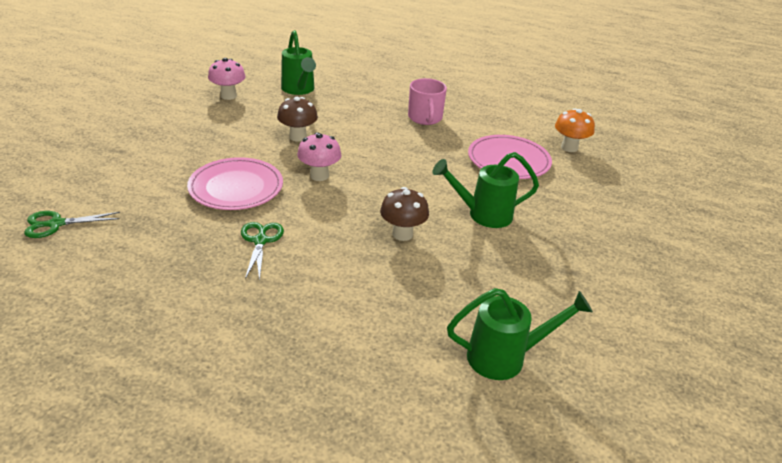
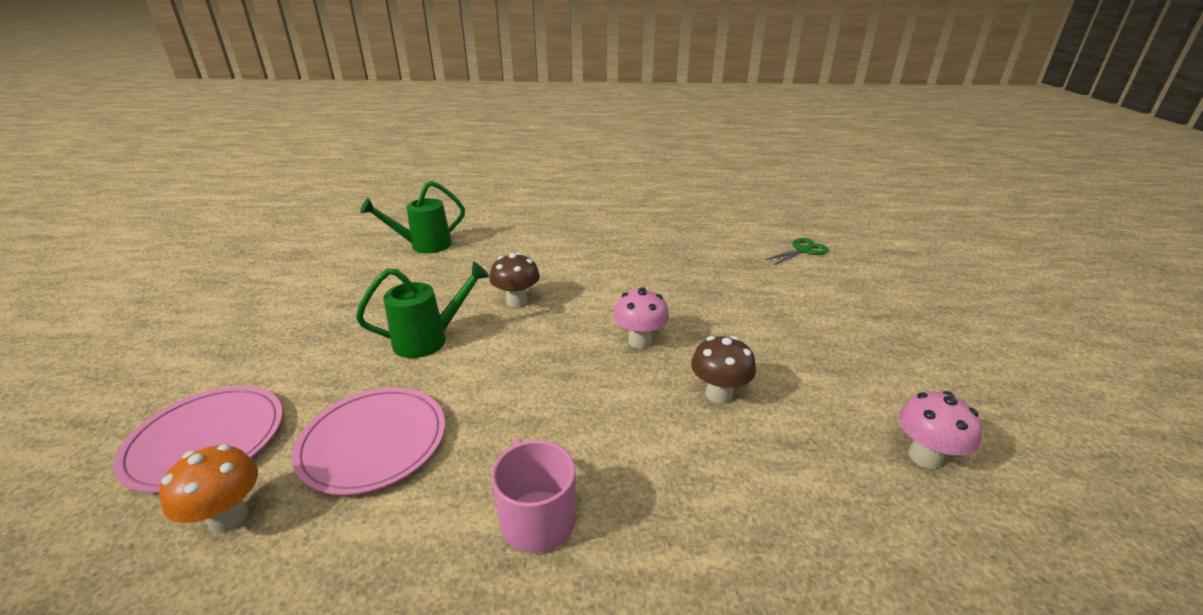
camera: 165 degrees right, 5 degrees down
(236, 187) = (711, 307): pink plate -> pink plate (206, 440)
(260, 241) = (639, 271): green scissors -> none
(299, 90) = (842, 529): green watering can -> none

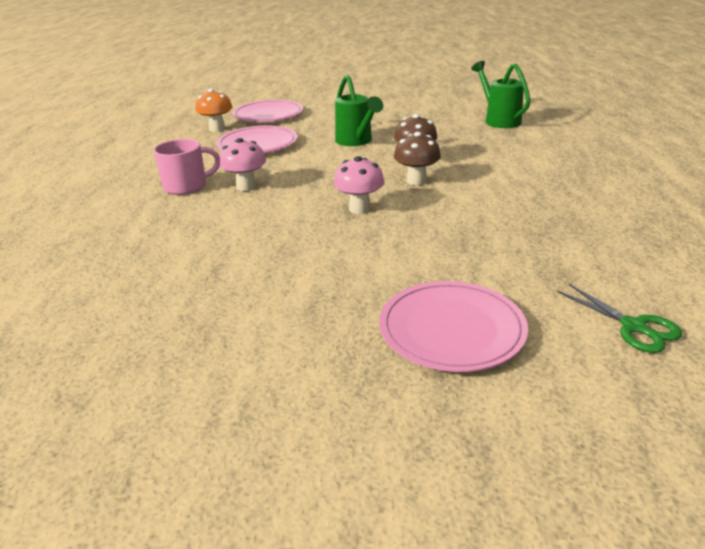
camera: 90 degrees right, 0 degrees up
(719, 394) = (282, 241): brown mushroom -> brown mushroom (416, 181)
(835, 307) = (451, 329): none -> pink plate
(925, 456) = (178, 335): pink mushroom -> pink mushroom (246, 187)

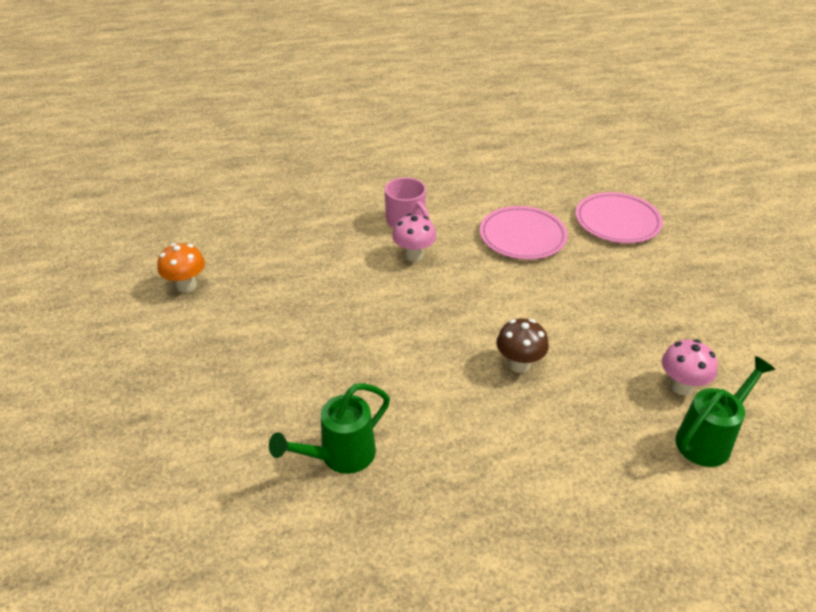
camera: 75 degrees right, 10 degrees up
(217, 129) = (555, 198): orange mushroom -> orange mushroom (186, 286)
(356, 141) = (560, 307): green watering can -> green watering can (340, 456)
(359, 209) = (382, 339): pink mushroom -> pink mushroom (681, 386)
(416, 181) = (459, 372): brown mushroom -> none
(451, 329) = (183, 423): pink plate -> none
(633, 327) = (182, 548): green scissors -> none

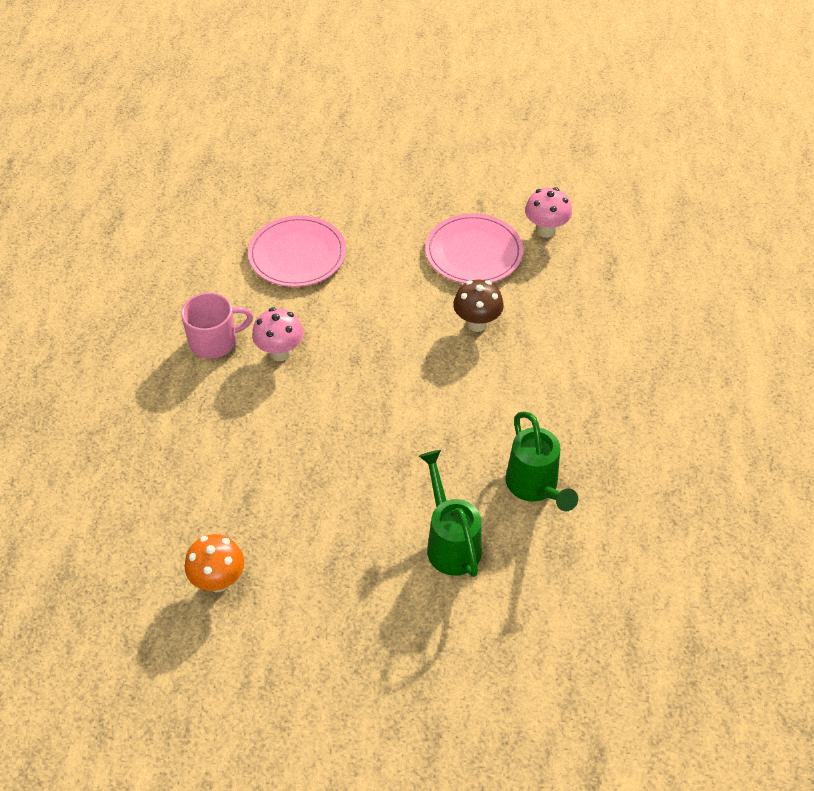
camera: 70 degrees left, 10 degrees up
(617, 221) = (314, 176): pink plate -> pink plate (473, 252)
(708, 439) = (604, 240): green watering can -> green watering can (450, 542)

